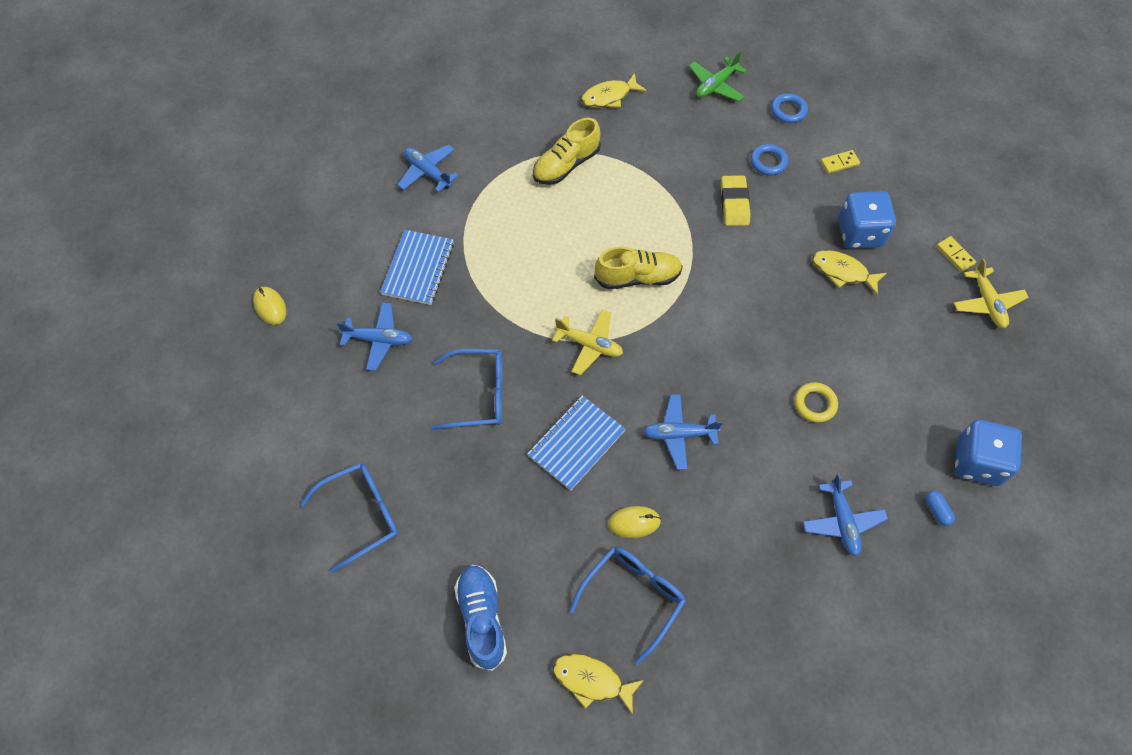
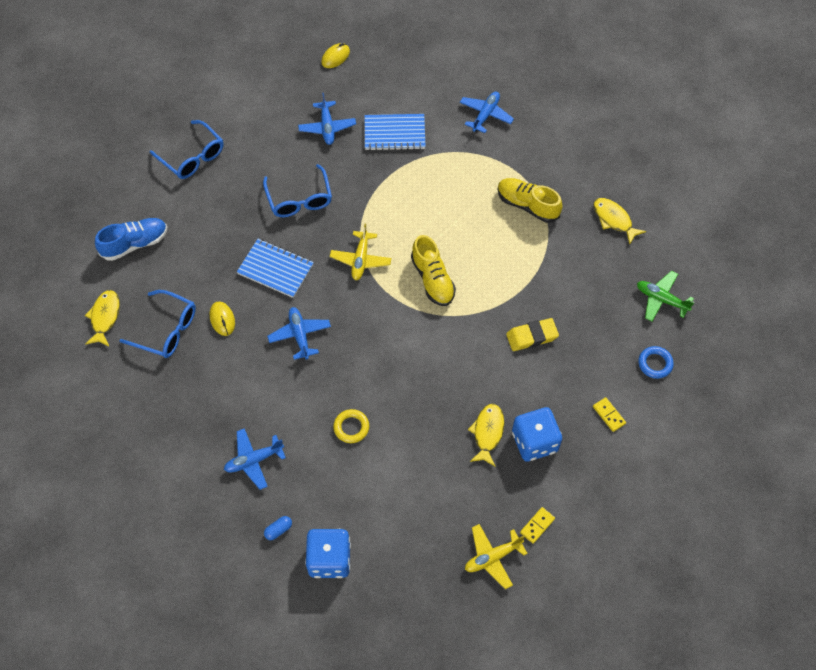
camera: 75 degrees right, 0 degrees up
(768, 162) = (588, 356): blue ring -> none

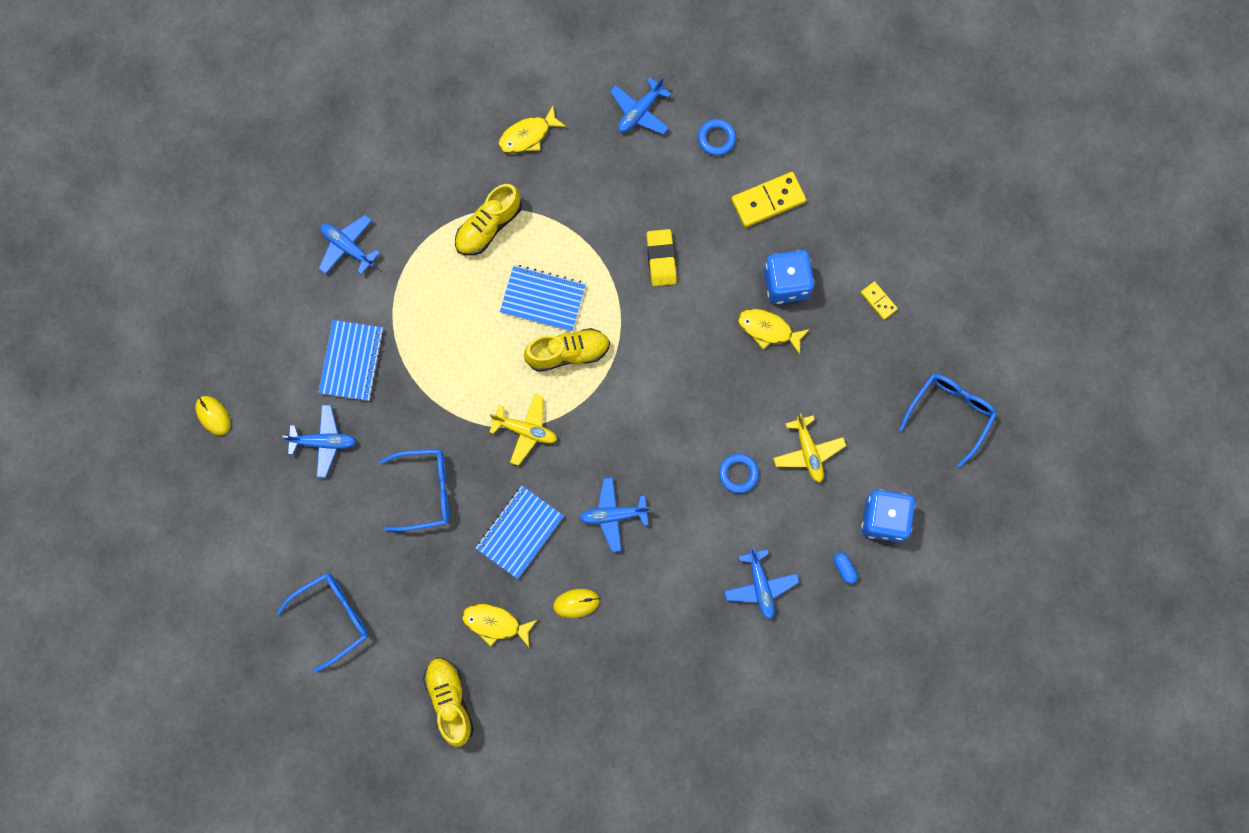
camera: 80 degrees left, 15 degrees up
(105, 317) = (547, 745): yellow fish -> yellow fish (495, 623)
(135, 244) = (450, 701): blue shoe -> yellow shoe
(166, 330) = (578, 671): blue glasses -> blue glasses (950, 414)
(351, 427) = (738, 474): yellow ring -> blue ring
(475, 254) = (543, 299): none -> blue notebook
(492, 557) = (905, 352): yellow plane -> yellow plane (808, 452)
(609, 415) = (768, 200): yellow domino -> yellow domino, size x1.88
(661, 299) = (640, 111): green plane -> blue plane

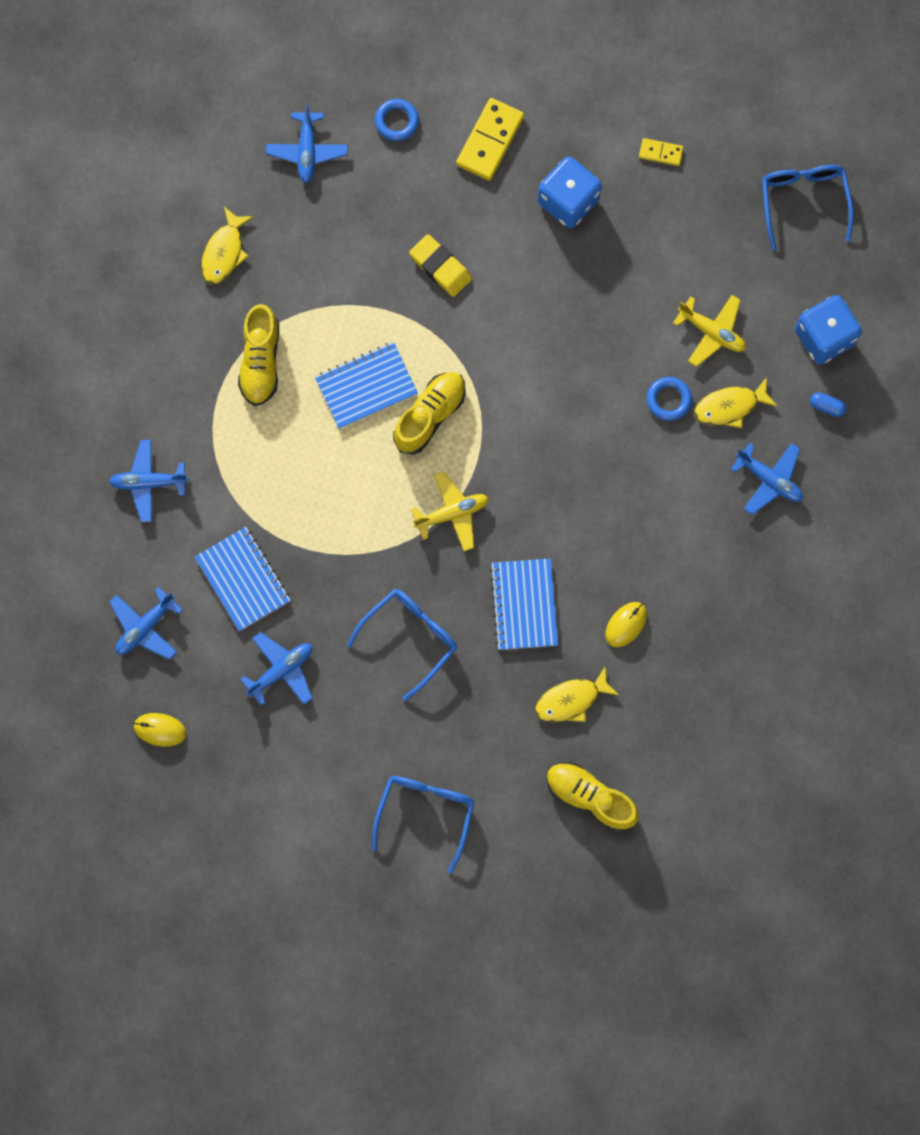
camera: 40 degrees left, 0 degrees up
(613, 515) = (592, 523): blue plane -> blue plane (145, 627)
(768, 330) = (587, 254): yellow fish -> yellow fish (730, 407)

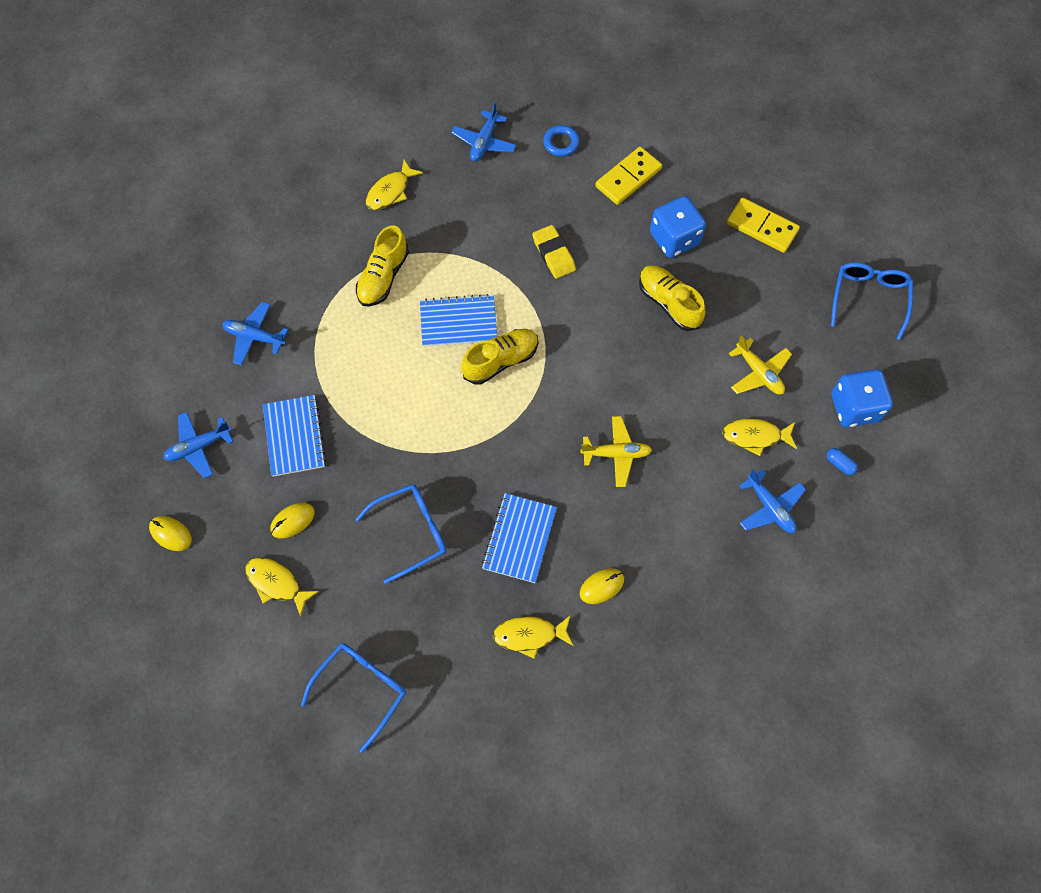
camera: 20 degrees right, 10 degrees down
(281, 670) = (292, 521): blue plane -> yellow mouse
(294, 740) = (277, 583): none -> yellow fish
(452, 513) = (488, 443): yellow plane -> yellow plane (616, 454)
(590, 797) = (513, 730): yellow shoe -> yellow shoe (669, 303)
(660, 153) = (762, 227): yellow domino -> yellow domino, size x1.88
(668, 400) = (704, 414): blue ring -> none

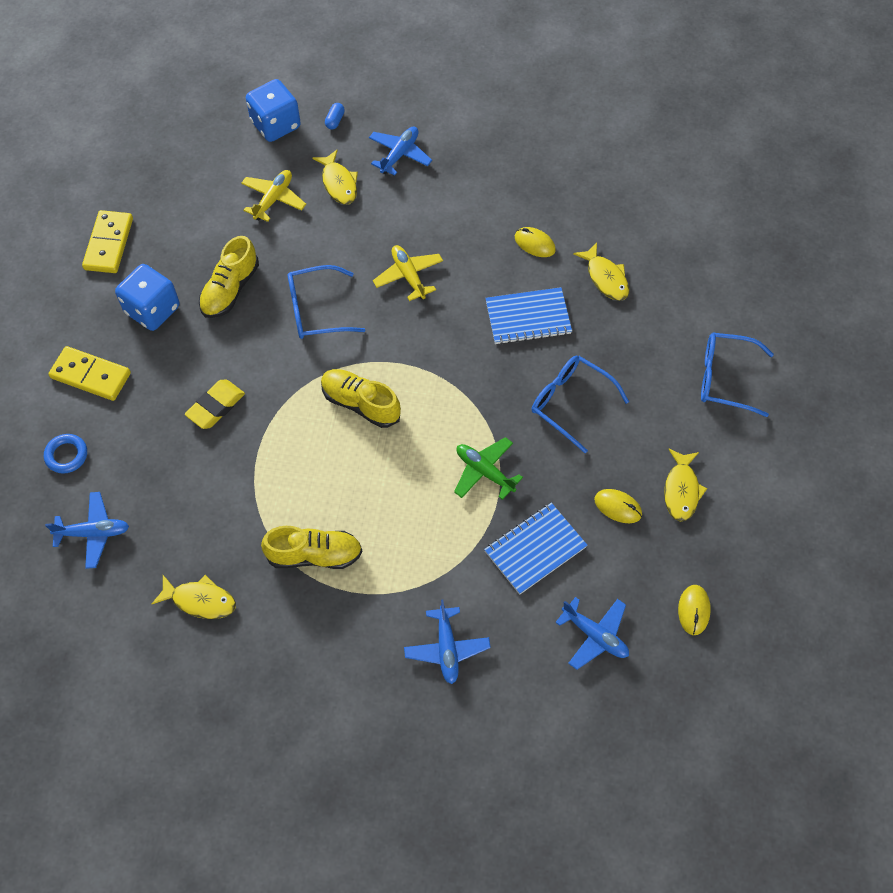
camera: 115 degrees left, 5 degrees down
(384, 430) = (484, 471): none -> green plane
(458, 322) = (335, 459): blue notebook -> none
(869, 298) = (157, 143): blue glasses -> blue glasses (316, 310)

